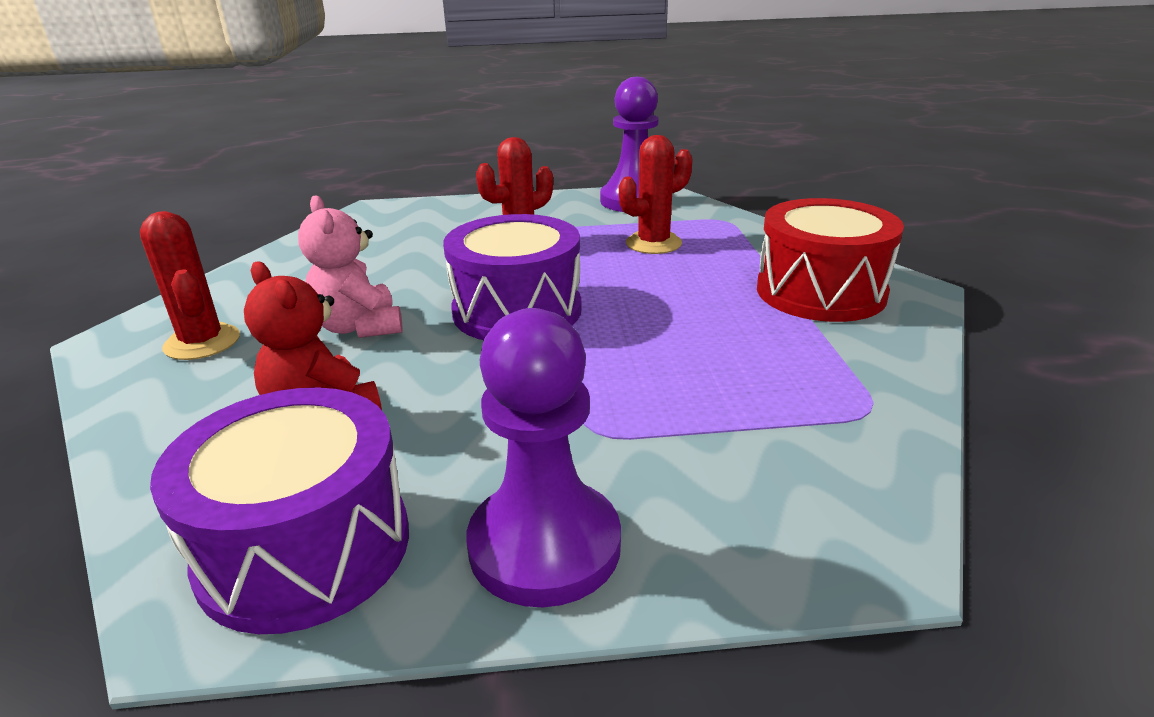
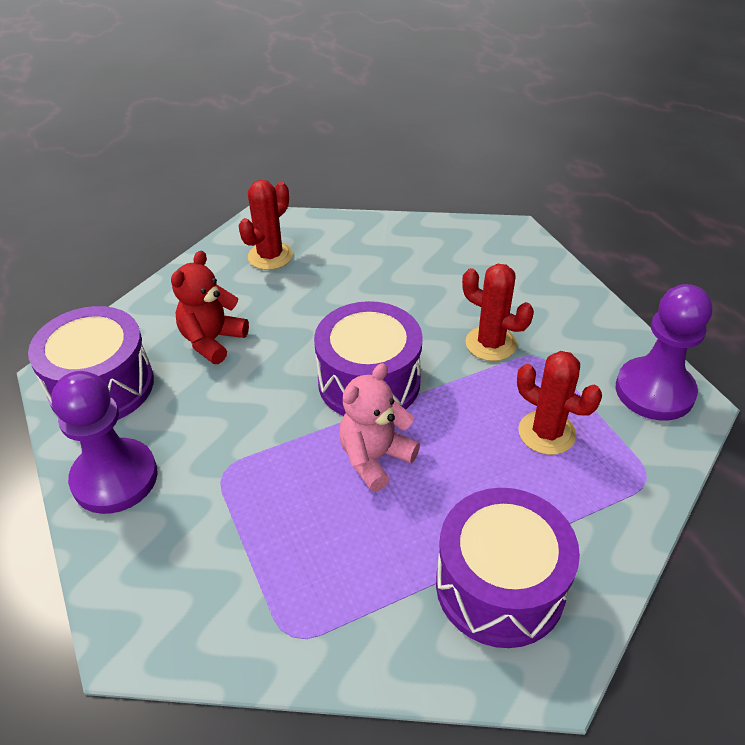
camera: 70 degrees right, 15 degrees up
(359, 327) = (313, 312): pink teddy bear -> pink teddy bear (375, 458)
(820, 292) = (500, 586): red drum -> purple drum

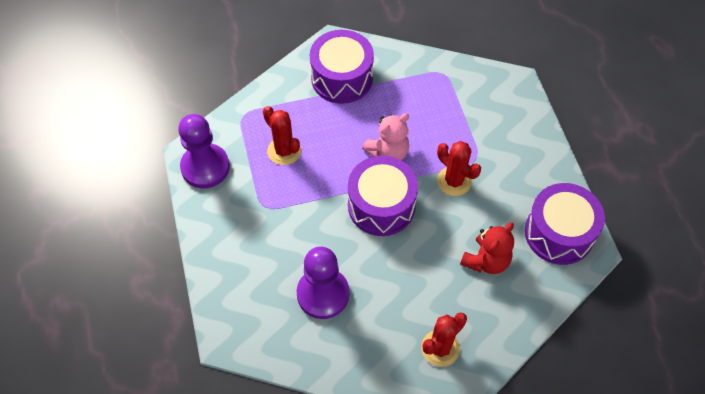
camera: 170 degrees left, 15 degrees up
(115, 478) = (538, 165): purple pawn -> purple pawn (323, 294)
(490, 344) = (291, 222): red cactus -> red cactus (454, 181)

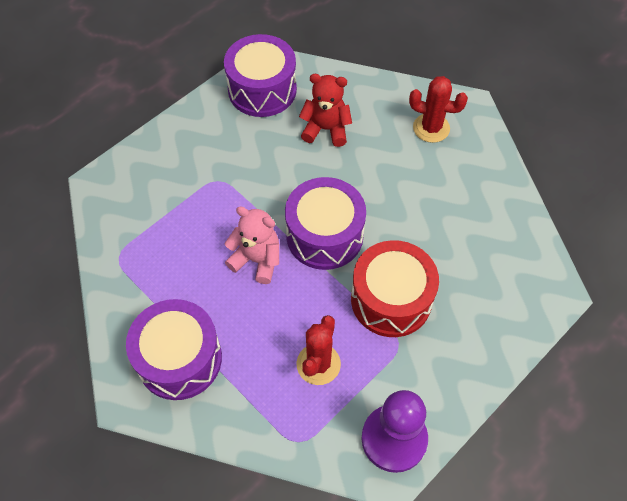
camera: 120 degrees left, 0 degrees up
(300, 220) = (391, 299): none -> red drum
(323, 294) = (451, 237): purple pawn -> none
(454, 181) = (256, 187): red cactus -> none

